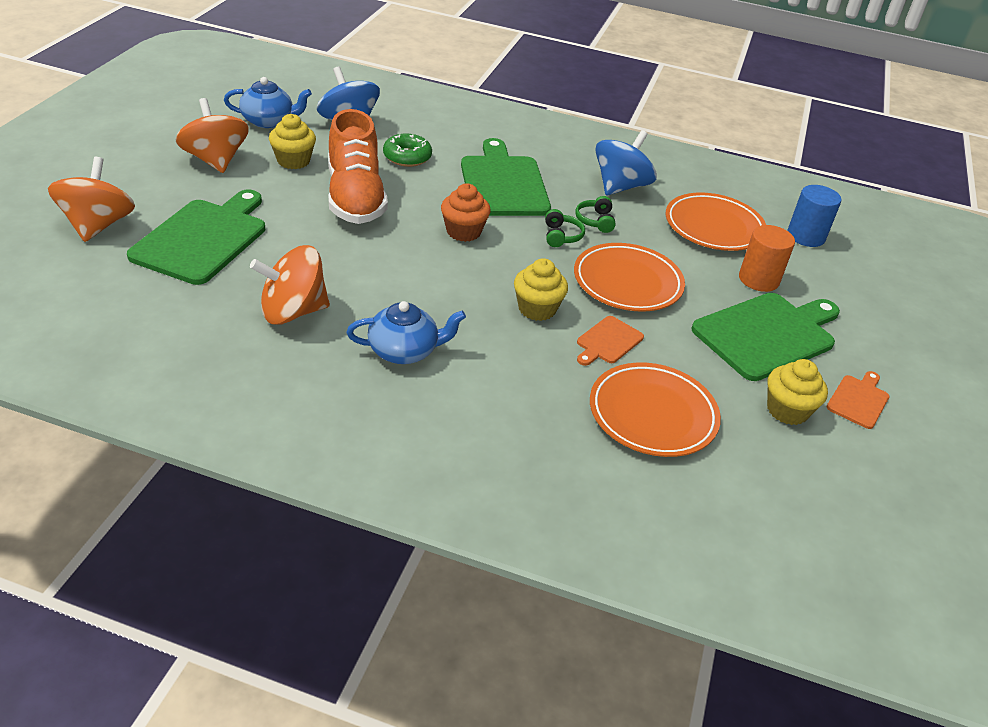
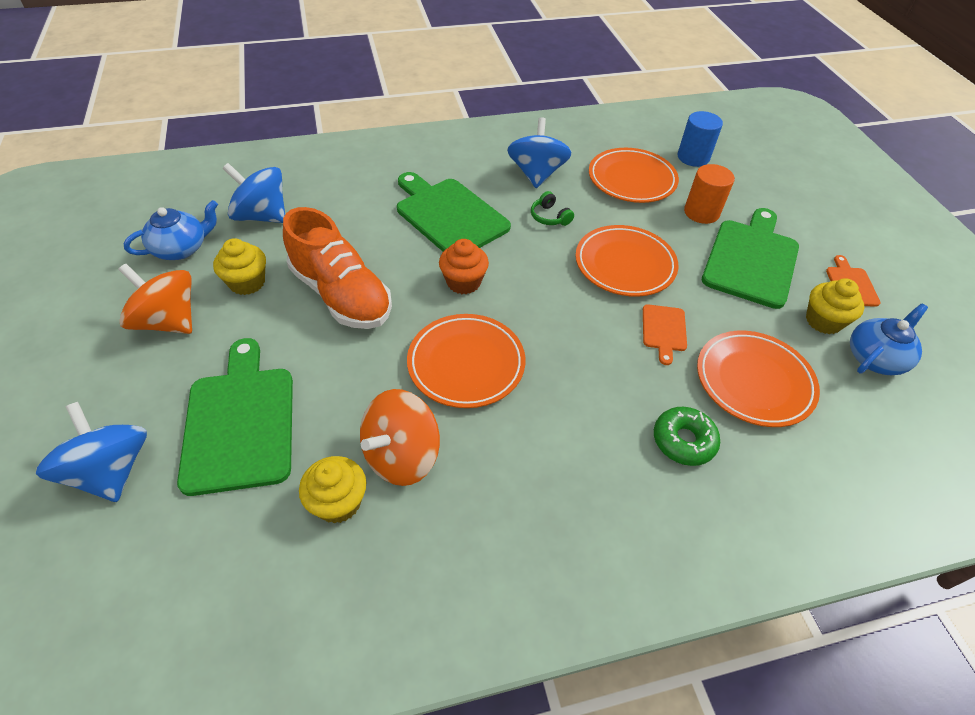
camera: 30 degrees left, 10 degrees up
(98, 225) = (111, 471): orange spinning top -> blue spinning top
(404, 351) = (532, 438): blue teapot -> blue teapot (875, 358)
(405, 282) = (466, 364): none -> orange plate
(407, 157) = (346, 227): green donut -> green donut (683, 441)
(537, 309) = (588, 329): yellow cupcake -> yellow cupcake (338, 502)
(561, 236) = (539, 245): green headphones -> none

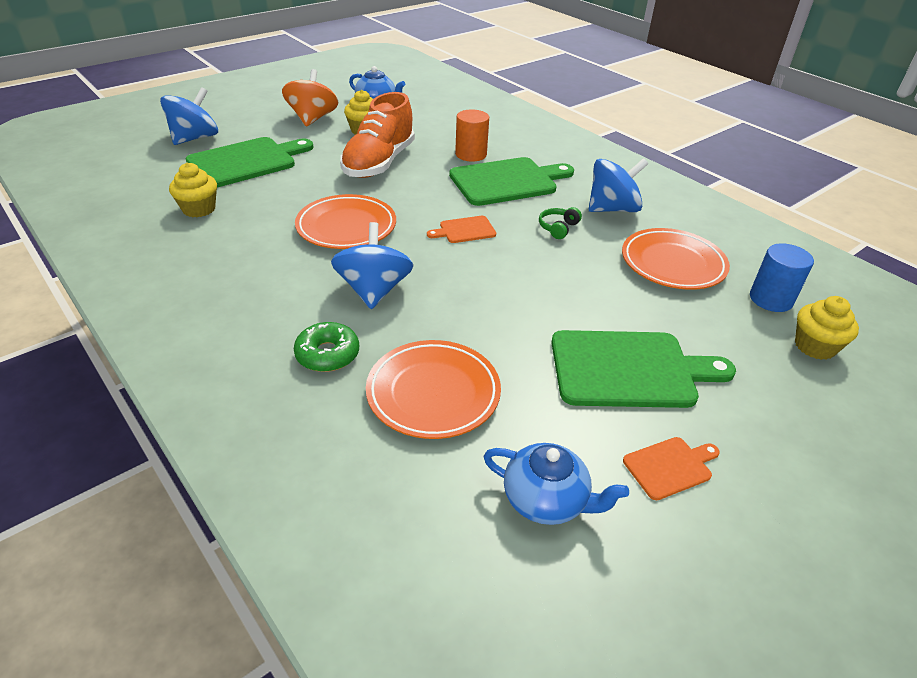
camera: 65 degrees right, 10 degrees down
(262, 216) = (431, 117): blue spinning top -> blue spinning top (374, 290)
(401, 456) = (246, 222): orange spinning top -> none
(449, 215) = (507, 181): green cutting board -> green cutting board turned 45 degrees clockwise
(463, 282) = (434, 206): orange cupcake -> none
(624, 265) = (533, 282): orange plate -> none
(664, 330) = (461, 321): orange cutting board -> orange cutting board (464, 230)
(701, 212) = (673, 320): orange cylinder -> orange cylinder (471, 154)
(823, 321) = (574, 443): yellow cupcake -> yellow cupcake (815, 346)

